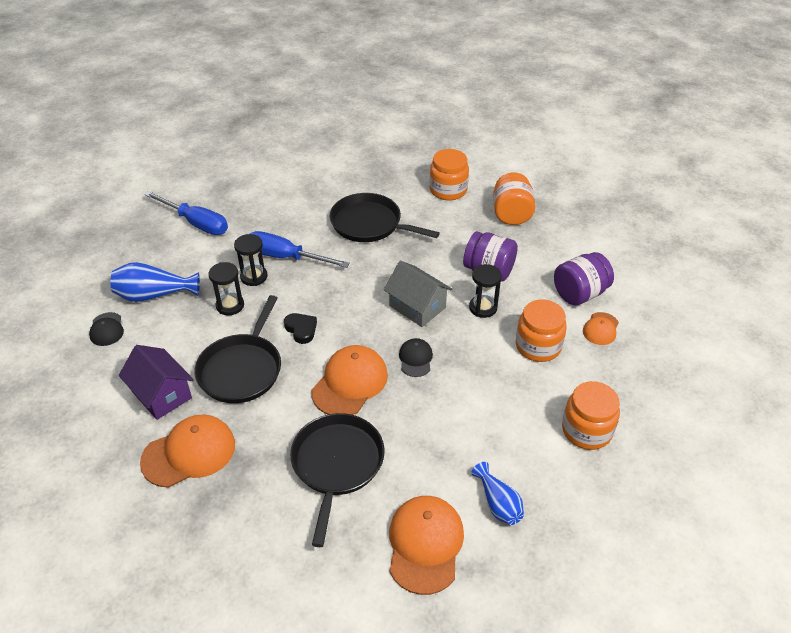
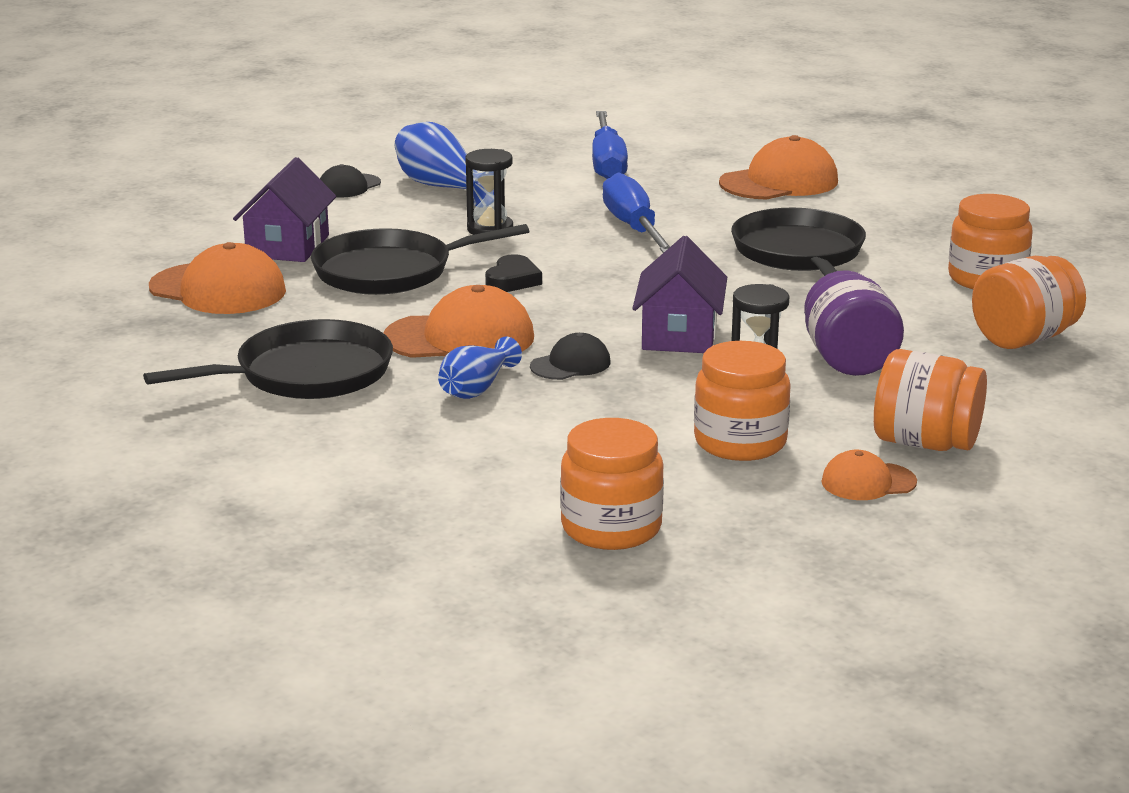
camera: 55 degrees right, 20 degrees down
(254, 277) = (564, 224): black hourglass -> none
(417, 307) = (679, 335): grey house -> purple house
(425, 545) = (240, 468): orange cap -> orange cap (779, 182)
(498, 503) = (372, 497): blue vase -> blue vase (476, 388)
(579, 294) = (925, 443): purple jar -> orange jar

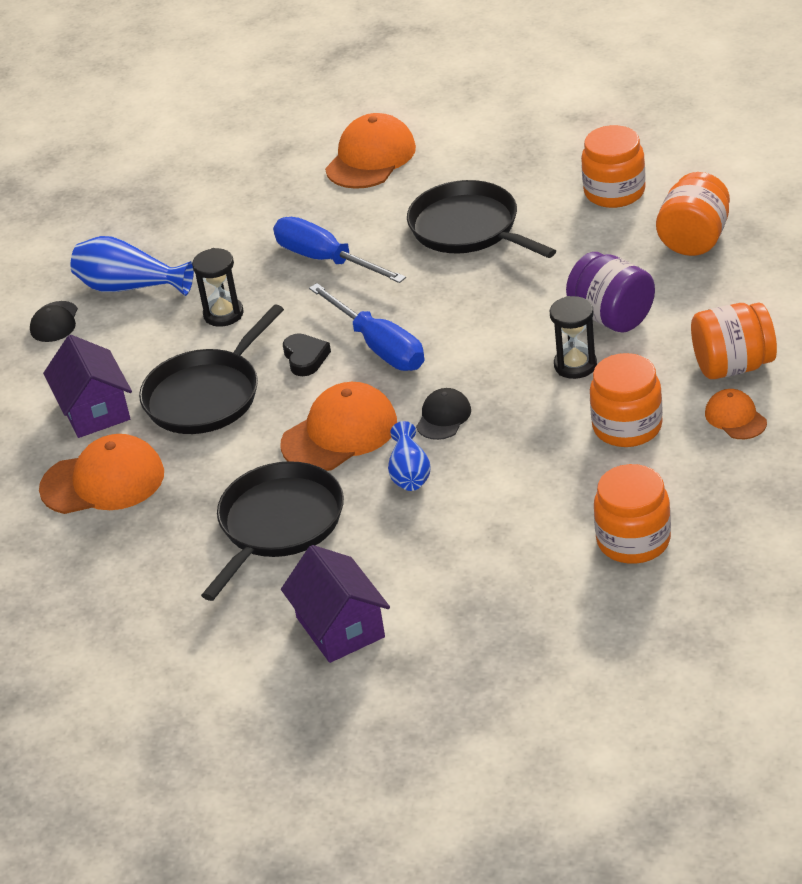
camera: 30 degrees left, 15 degrees up
(607, 163) = (221, 198): blue screwdriver -> blue screwdriver (379, 346)
(679, 335) = (480, 351): purple house -> purple house (340, 627)
(868, 482) = (735, 417): orange cap -> orange cap turned 105 degrees clockwise

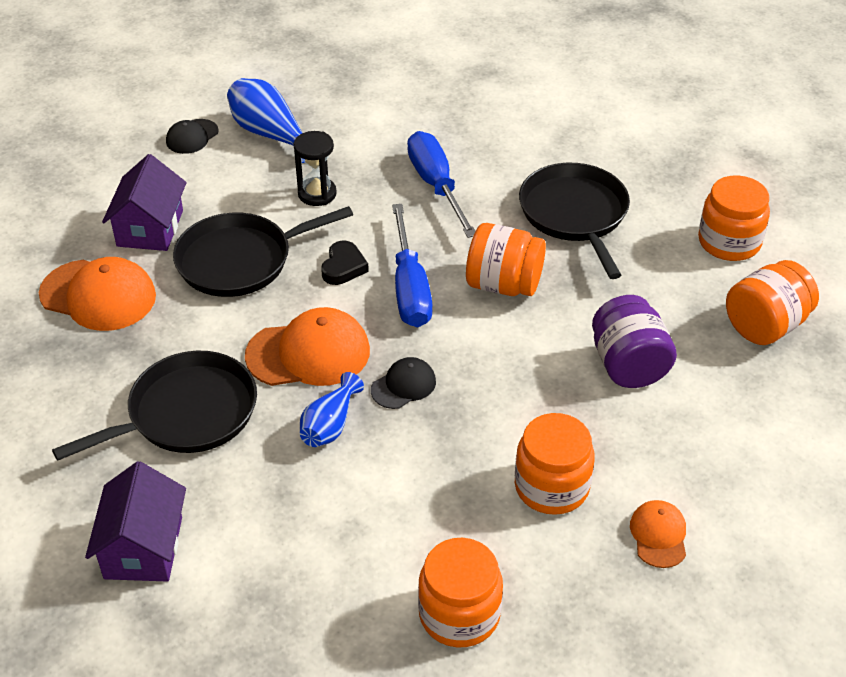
camera: 25 degrees right, 5 degrees up
(370, 158) = (549, 112): orange cap -> none
(575, 365) = (557, 396): black hourglass -> none
(733, 366) = (699, 478): orange jar -> orange jar (503, 284)

